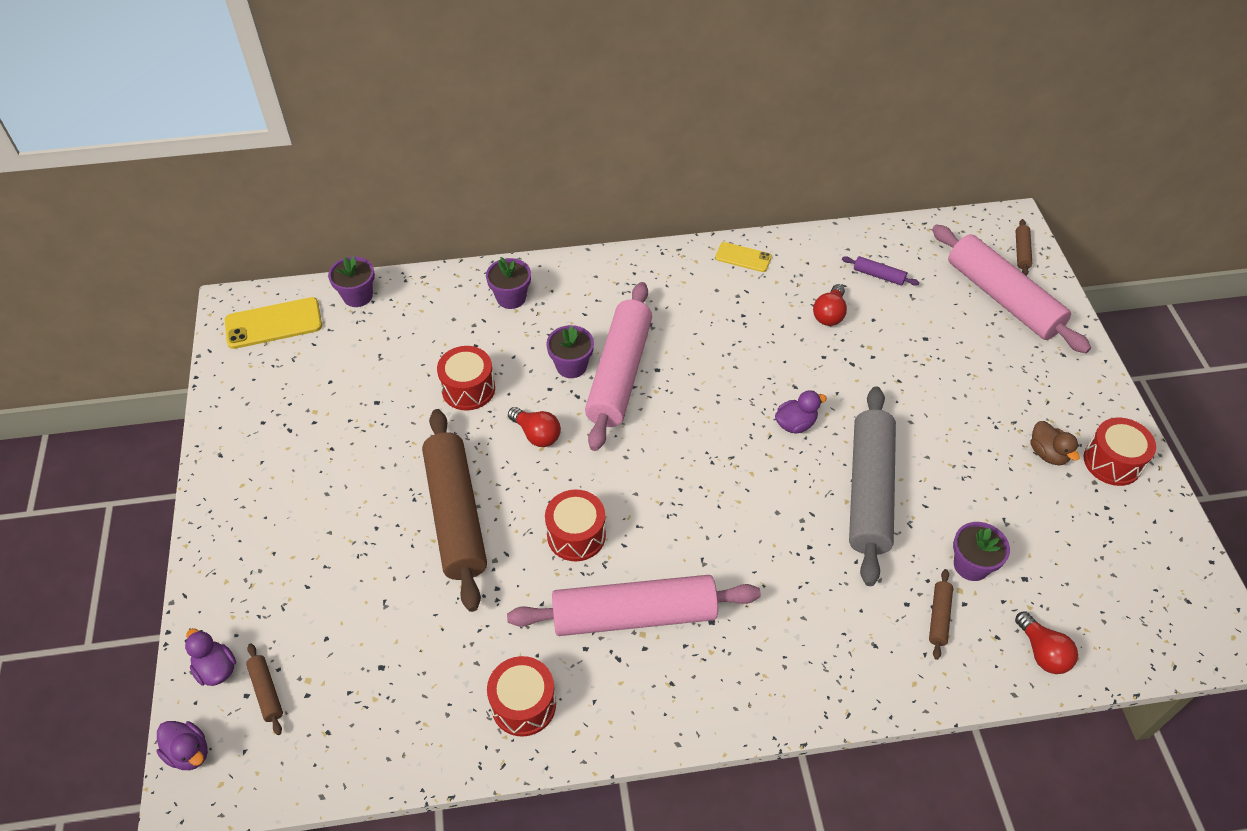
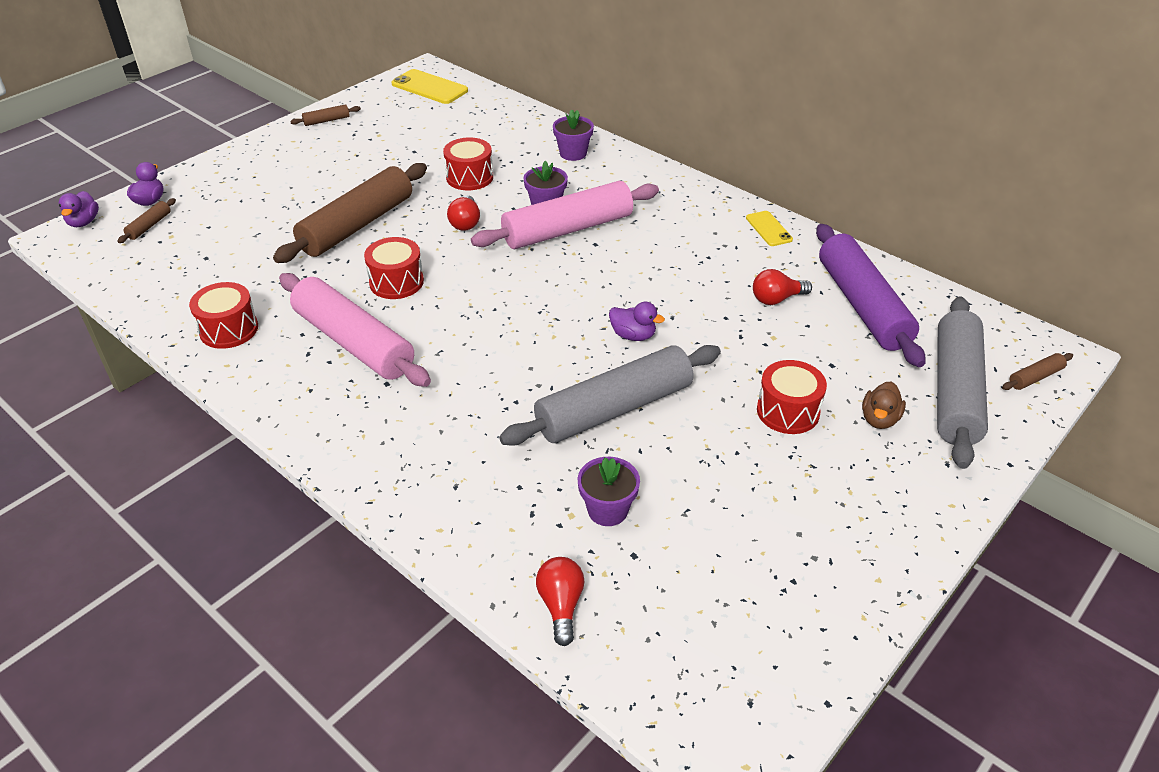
camera: 50 degrees right, 10 degrees down
(357, 296) = (491, 101): purple flower pot -> none
(878, 275) = (862, 305): purple rolling pin -> purple rolling pin, size x2.50
(939, 617) = (526, 514): brown rolling pin -> brown rolling pin (326, 120)
(1002, 298) = (955, 391): pink rolling pin -> grey rolling pin
(1042, 652) = (561, 605): red light bulb -> red light bulb turned 150 degrees clockwise
(1047, 453) = (805, 506): brown duck -> brown duck (879, 419)
(1112, 462) = (858, 560): red drum -> red drum (788, 411)

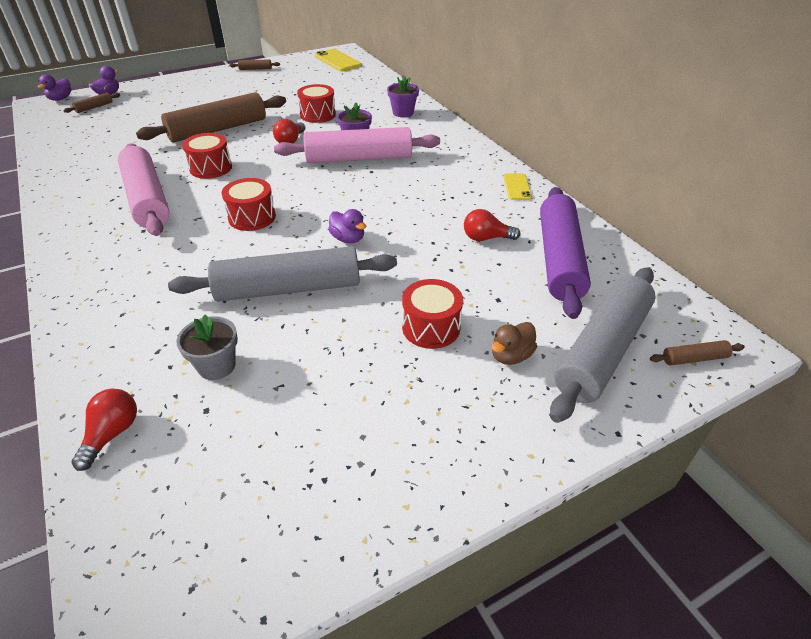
camera: 20 degrees right, 0 degrees up
(229, 329) = (78, 174): red drum -> red drum (252, 217)
(607, 510) = (216, 366): purple flower pot -> grey flower pot

